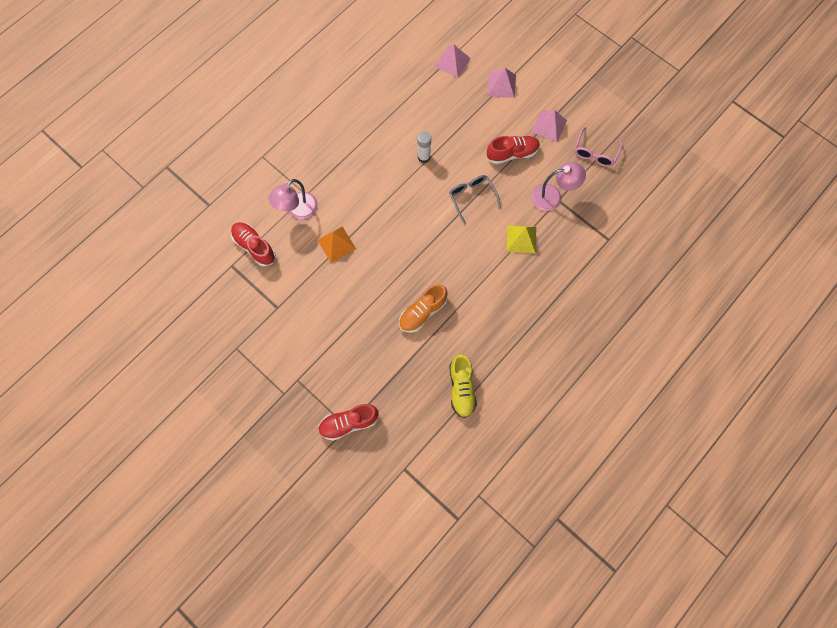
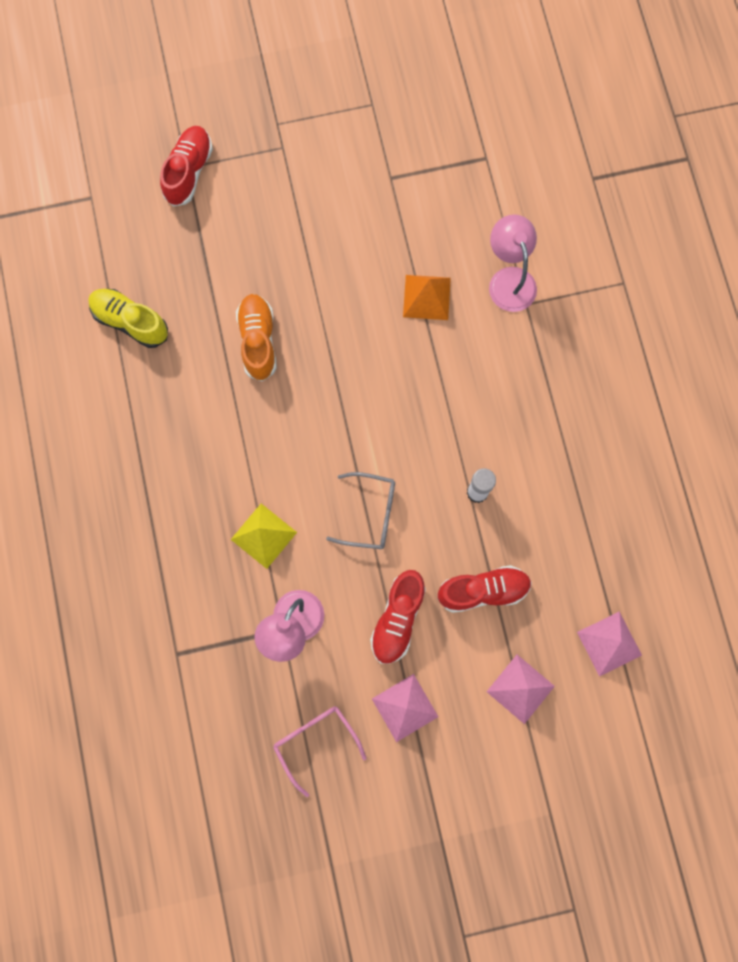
camera: 125 degrees right, 5 degrees up
(254, 246) = (494, 198): red shoe -> red shoe (483, 591)

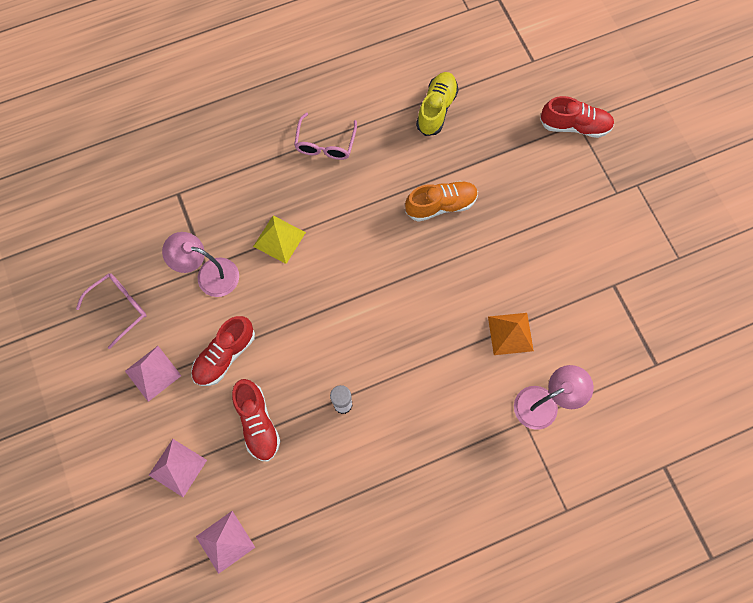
camera: 80 degrees right, 5 degrees down
(148, 462) = (325, 144): none -> pink glasses
(370, 514) = (310, 319): grey glasses -> none
(397, 619) = (225, 355): red shoe -> red shoe turned 60 degrees counterclockwise

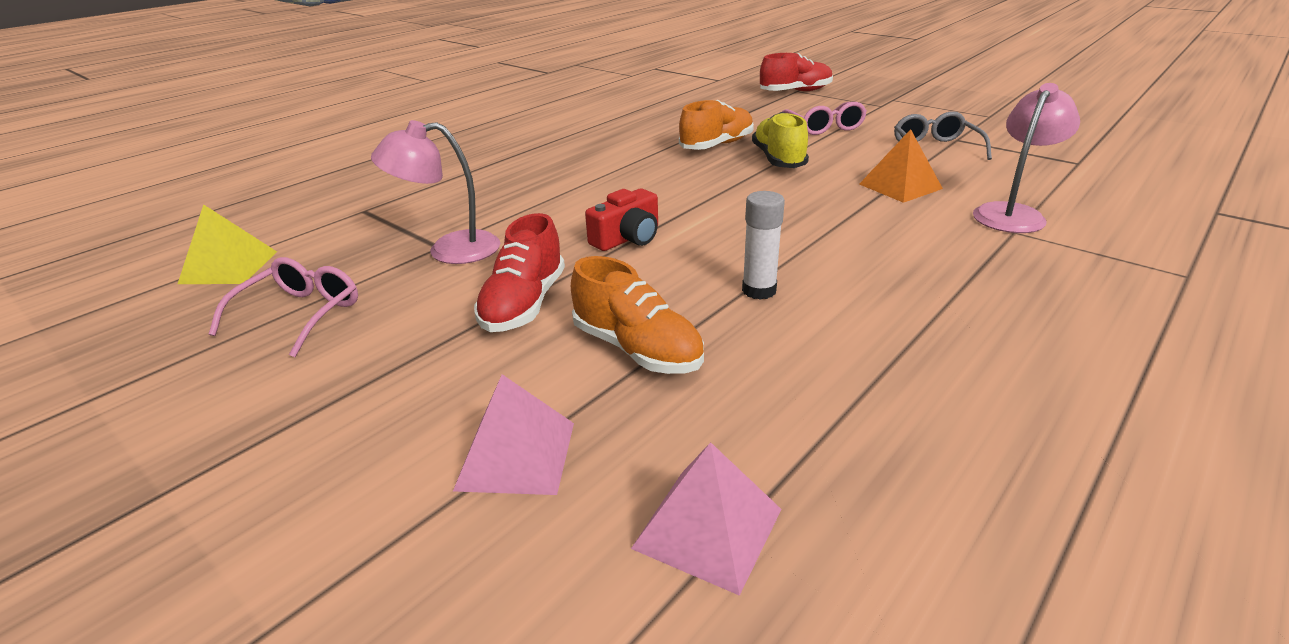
camera: 25 degrees left, 40 degrees down
(153, 373) = (397, 359): pink pyramid -> none
(257, 423) = (637, 349): red shoe -> orange shoe
(279, 239) = (537, 204): yellow pyramid -> yellow pyramid (229, 267)
(309, 312) = (627, 238): none -> red camera
(325, 144) = (546, 146): pink glasses -> pink glasses (824, 127)
(436, 109) = (652, 110): yellow shoe -> yellow shoe (778, 159)
(583, 292) = (935, 148): none -> grey glasses

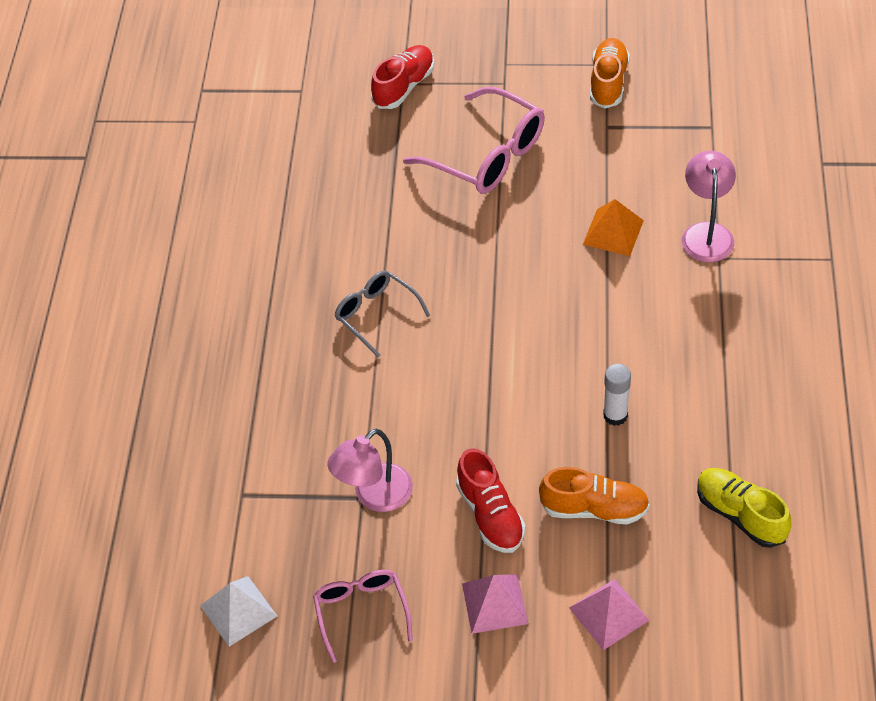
camera: 35 degrees left, 20 degrees up
(229, 267) = (238, 611): yellow pyramid -> white pyramid
(627, 238) = (483, 409): red camera -> none
(707, 528) = (725, 592): pink pyramid -> pink pyramid (494, 603)
(717, 145) = (425, 236): orange shoe -> orange shoe (608, 82)
(778, 159) = (495, 236): yellow shoe -> yellow shoe (740, 514)
(824, 127) = (487, 155): pink glasses -> pink glasses, size x1.66
(935, 148) = (600, 153): grey glasses -> grey glasses (376, 314)

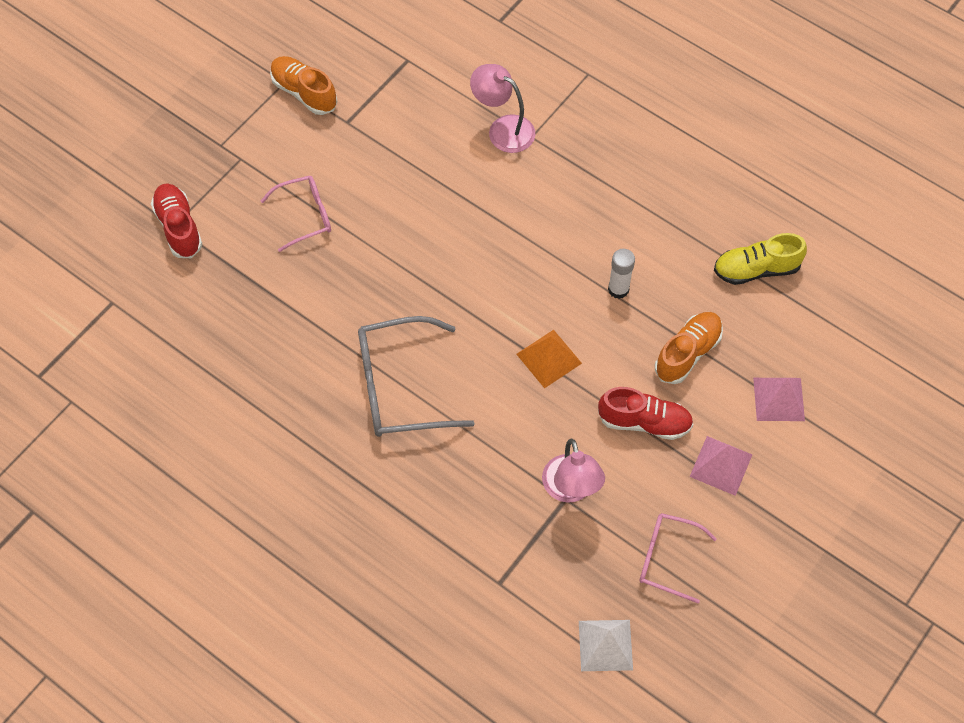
camera: 60 degrees left, 10 degrees up
(376, 314) = (399, 387): grey glasses -> grey glasses, size x1.66
(487, 155) = (305, 216): pink glasses -> pink glasses, size x0.60
(613, 232) = (452, 184): orange pyramid -> orange pyramid (548, 358)

